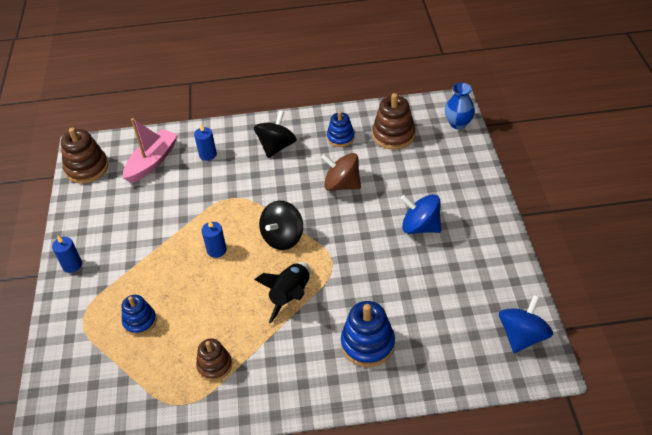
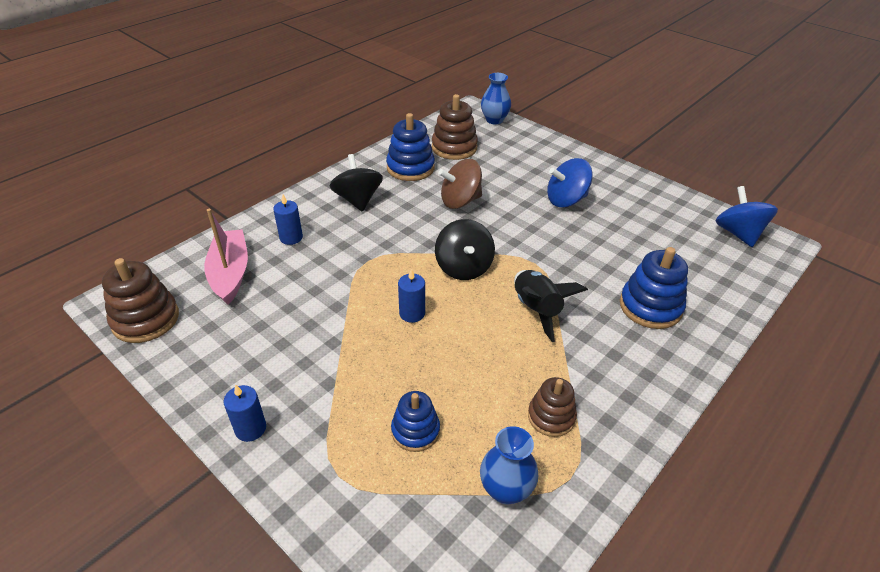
camera: 45 degrees left, 5 degrees down
(145, 384) = (506, 489): none -> blue vase
(340, 137) = (410, 168): blue stacking toy -> blue stacking toy, size x1.54

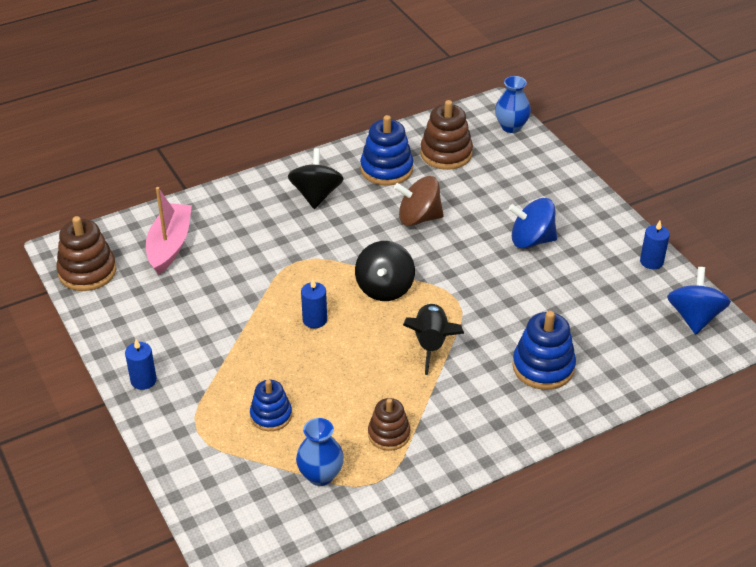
camera: 20 degrees right, 0 degrees up
(291, 238) = (236, 222): blue candle -> blue candle (651, 261)

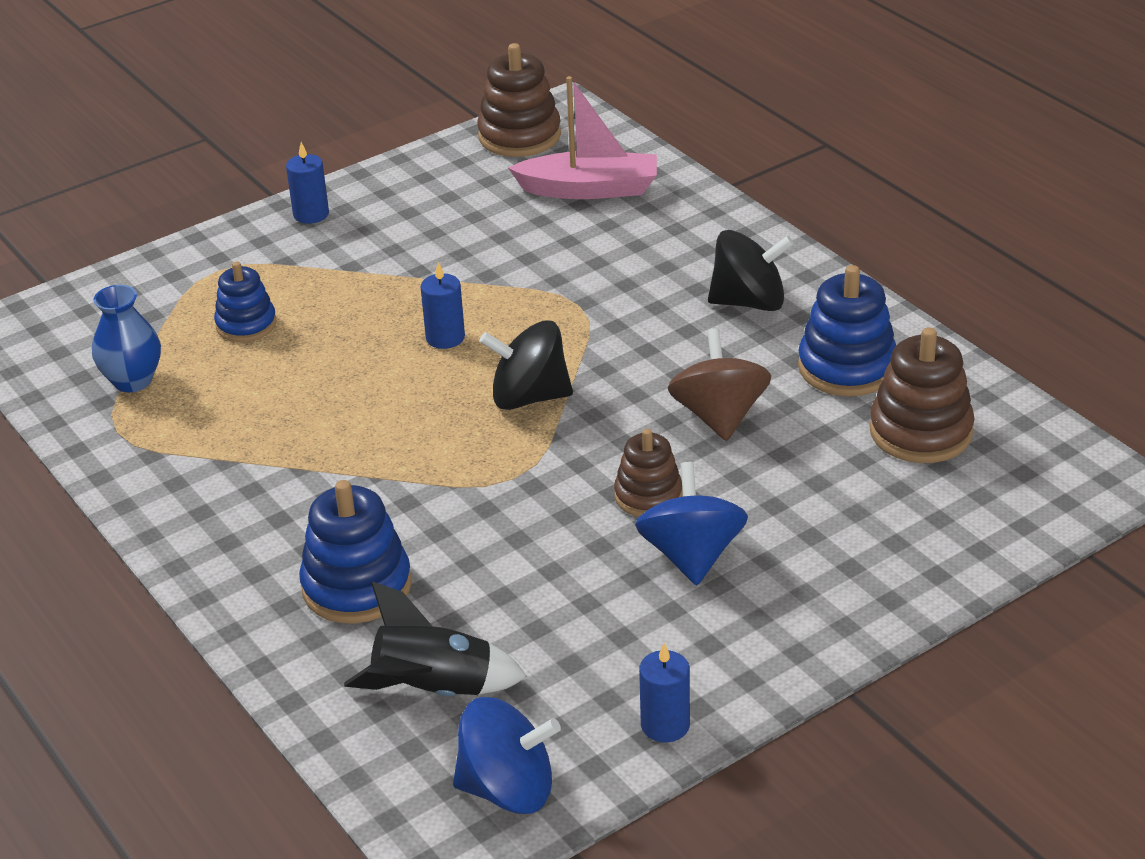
camera: 85 degrees right, 5 degrees down
(389, 434) = (207, 434): brown stacking toy -> brown stacking toy (648, 496)
(431, 344) = (402, 457): black rocket -> black rocket (434, 690)
(511, 127) = (1046, 509): blue vase -> none

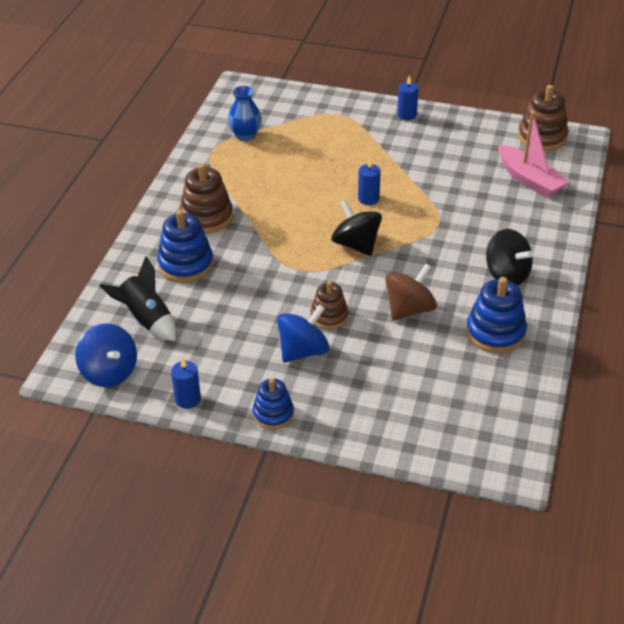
camera: 50 degrees right, 5 degrees up
(246, 324) = (313, 142): blue stacking toy -> blue stacking toy (273, 414)
(920, 432) = (475, 383): brown stacking toy -> brown stacking toy (206, 217)

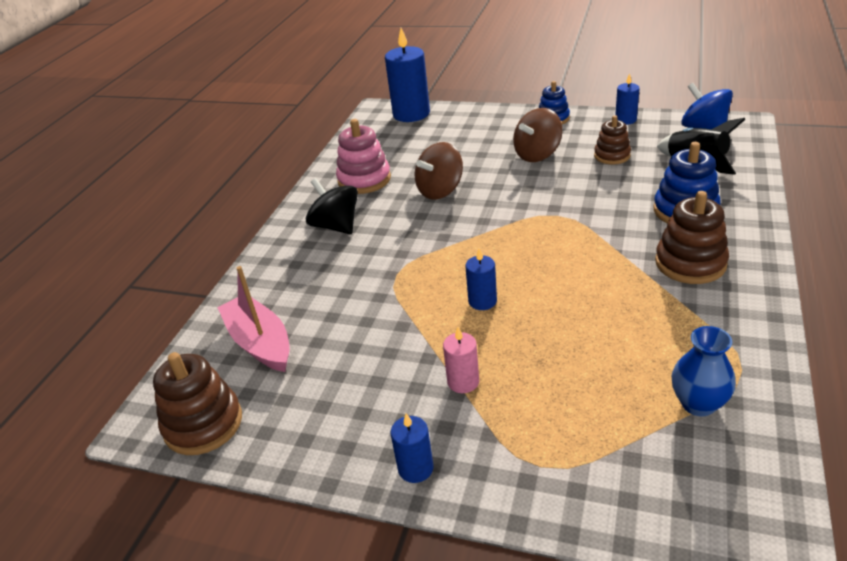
camera: 175 degrees left, 5 degrees down
(303, 351) = (537, 154): blue spinning top -> brown spinning top
(329, 316) = (517, 179): brown stacking toy -> brown stacking toy (612, 155)
(356, 245) = (495, 244): black spinning top -> none
(381, 151) = (463, 382): none -> pink candle
(461, 451) = (411, 114): none -> blue candle
(495, 333) = (364, 180): blue stacking toy -> pink stacking toy

